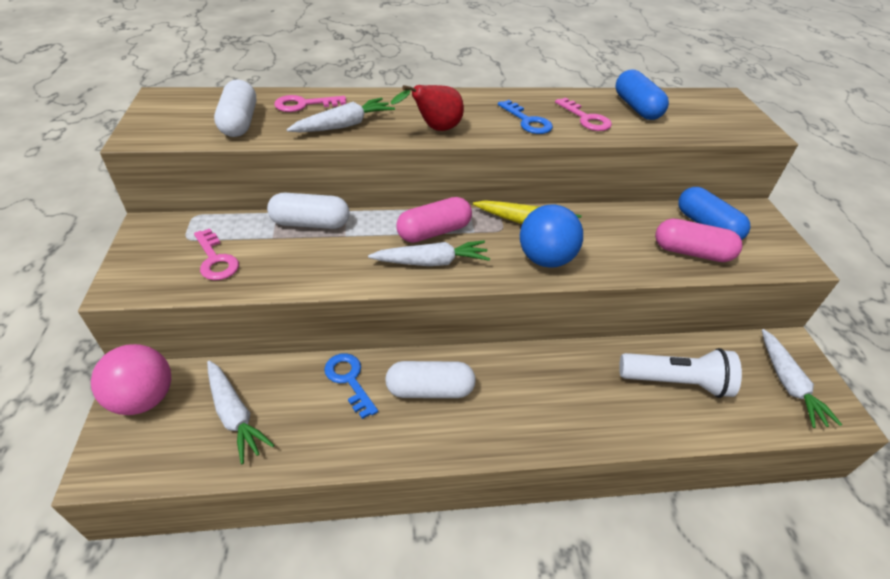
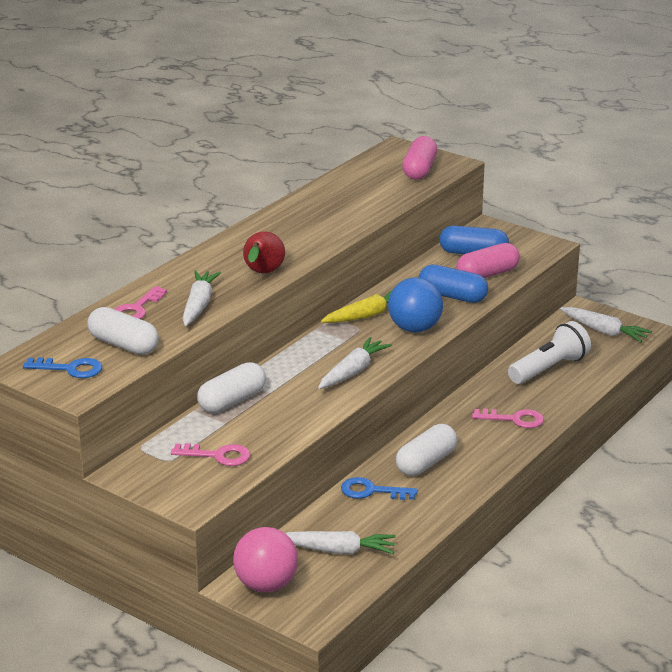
camera: 45 degrees left, 15 degrees down
(434, 232) = (321, 356): pink capsule -> pink capsule (419, 170)
(527, 121) = (308, 235): blue key -> blue key (70, 369)
(585, 118) = (340, 212): pink key -> pink key (514, 419)
(636, 108) = (357, 187): blue capsule -> blue capsule (452, 296)

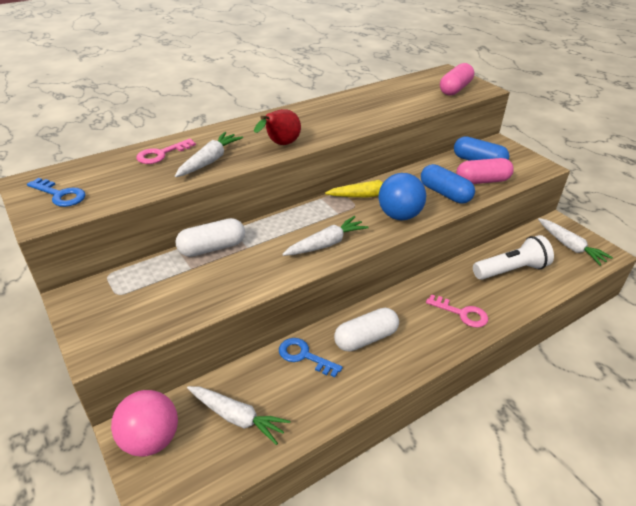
camera: 20 degrees right, 10 degrees up
(123, 345) = (121, 183): white capsule -> none
(217, 456) = (159, 301): pink key -> none

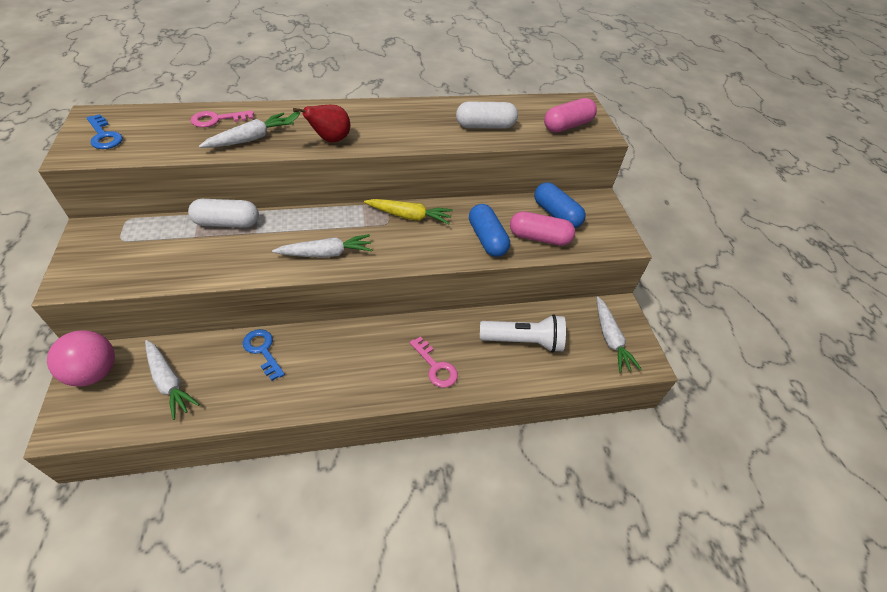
camera: 20 degrees right, 10 degrees up
(366, 338) = (327, 355): white capsule -> white capsule (485, 126)
(399, 215) = (420, 248): blue ball -> none

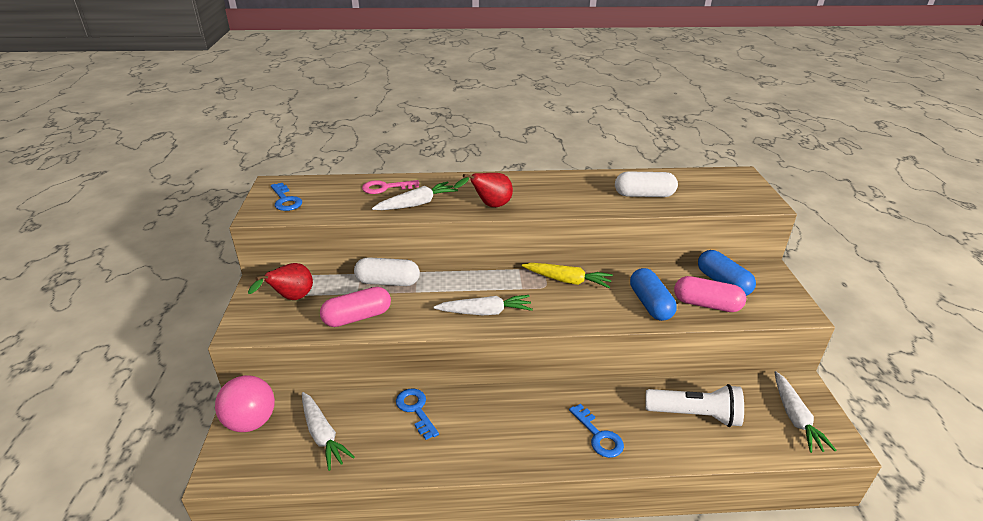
camera: 10 degrees right, 15 degrees down
(123, 245) = (291, 298): none -> red pear
(435, 366) = (598, 436): pink key -> blue key
(567, 126) = (729, 195): pink capsule -> pink capsule (357, 317)

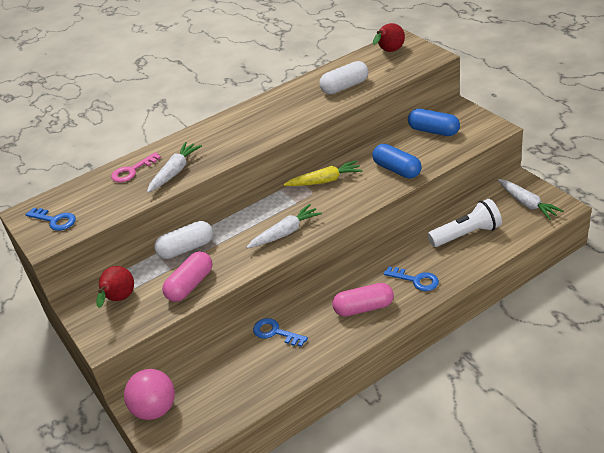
camera: 25 degrees left, 5 degrees up
(322, 435) = (222, 386): white carrot -> none
(490, 206) = (236, 147): red pear -> red pear (389, 51)
(706, 304) = (434, 152): pink capsule -> pink capsule (363, 308)

